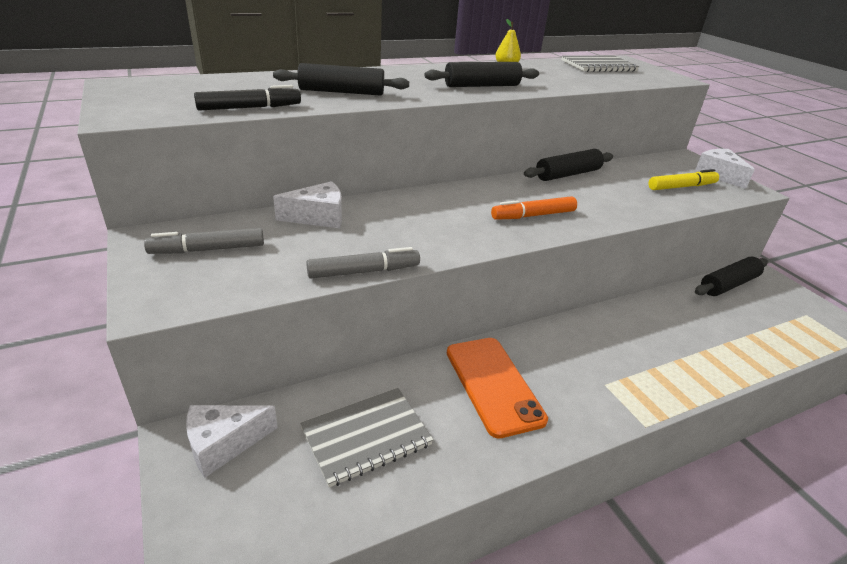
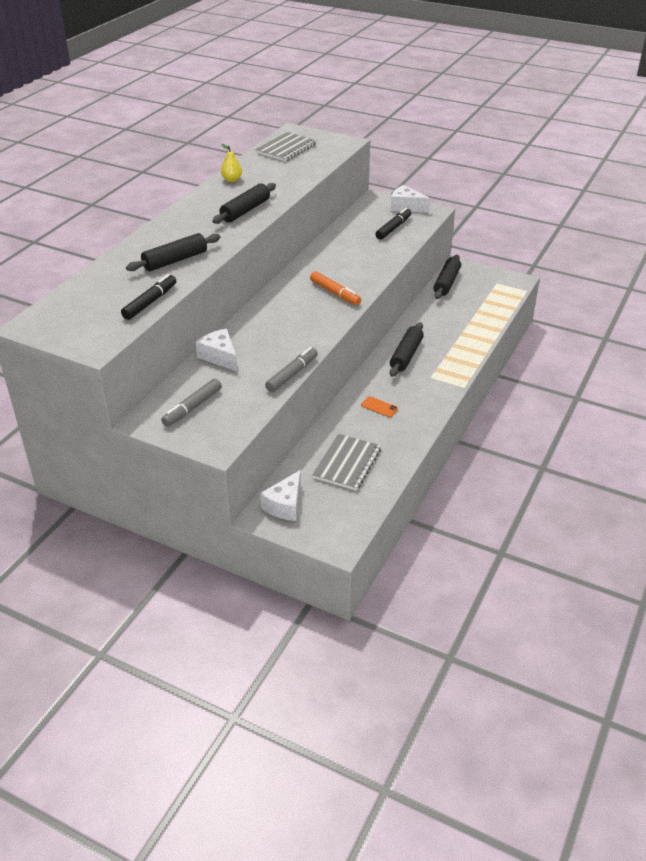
camera: 35 degrees left, 5 degrees up
(318, 217) = (220, 357): white cheese -> white cheese turned 75 degrees counterclockwise
(493, 385) = (379, 407): orange phone -> orange phone, size x0.44
(533, 215) = (335, 293): orange marker -> orange marker turned 75 degrees counterclockwise
(568, 174) = (321, 250): black rolling pin -> black rolling pin (406, 355)
(681, 187) = (393, 228): yellow marker -> black marker

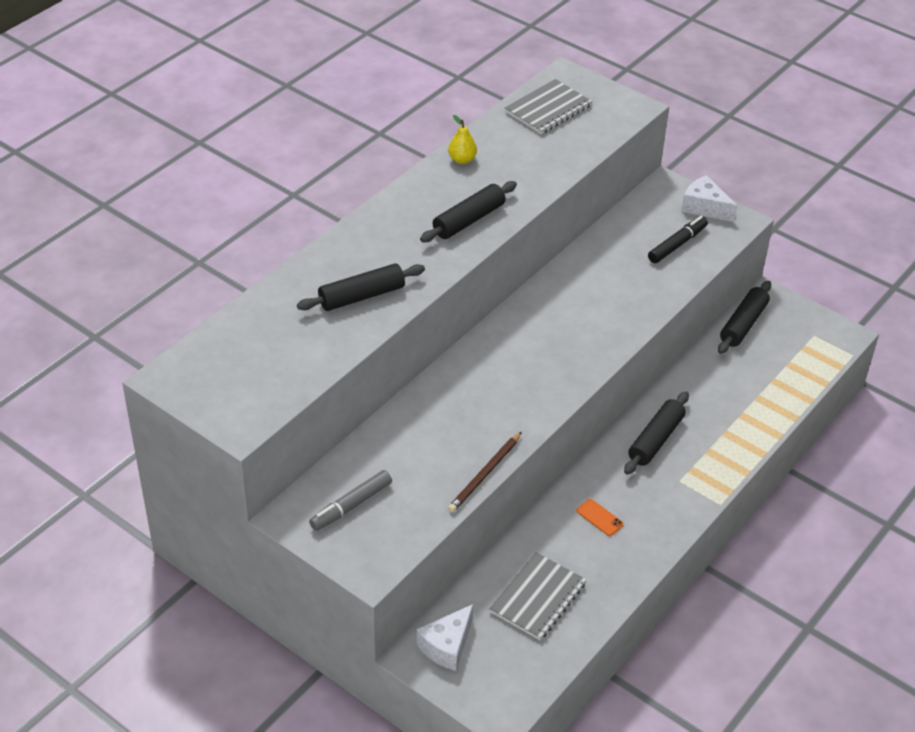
camera: 10 degrees right, 5 degrees up
(150, 302) = (318, 363): black marker -> none
(220, 357) = (399, 431): white cheese -> none
(292, 374) = (485, 474): grey marker -> brown pencil
(335, 293) = (570, 348): orange marker -> none

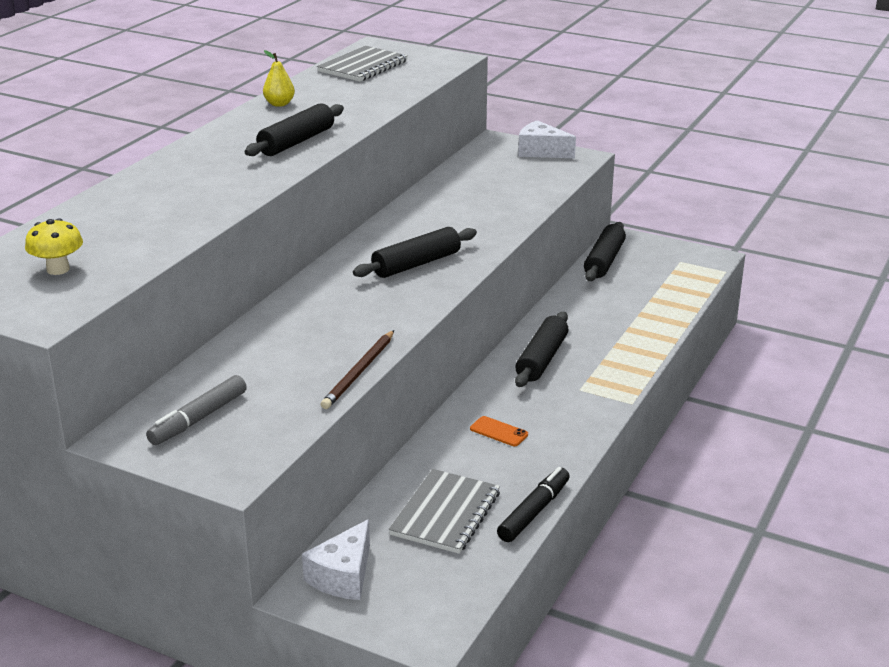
camera: 10 degrees left, 15 degrees down
(254, 367) = (58, 269): none -> yellow mushroom
(362, 296) = (184, 204): black rolling pin -> black rolling pin (416, 264)
(677, 244) = (522, 178): black marker -> black marker (534, 512)

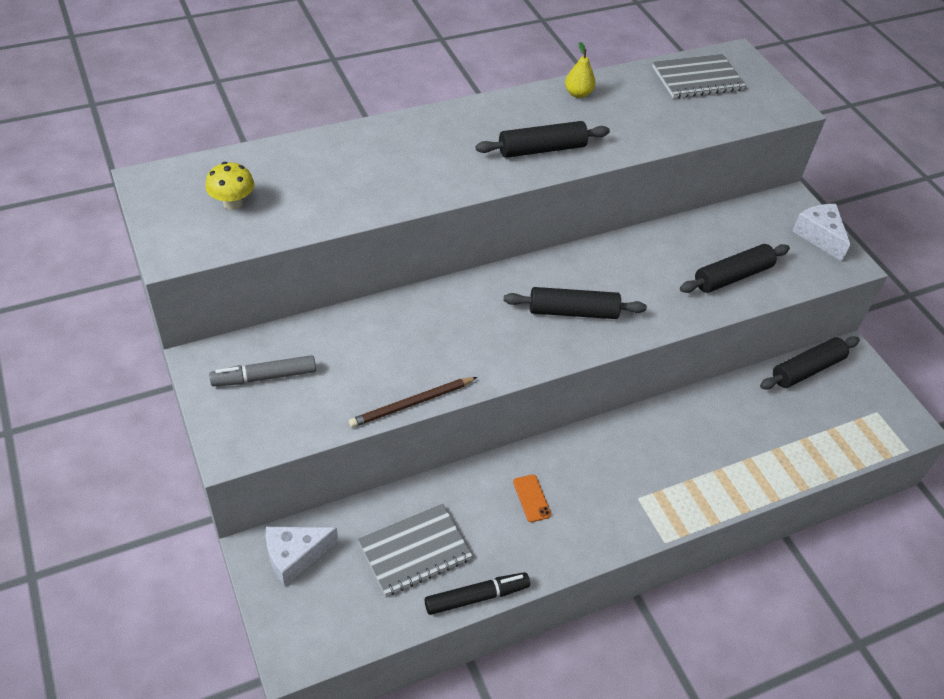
camera: 35 degrees right, 20 degrees up
(542, 359) = (641, 446): black rolling pin -> black rolling pin (732, 276)

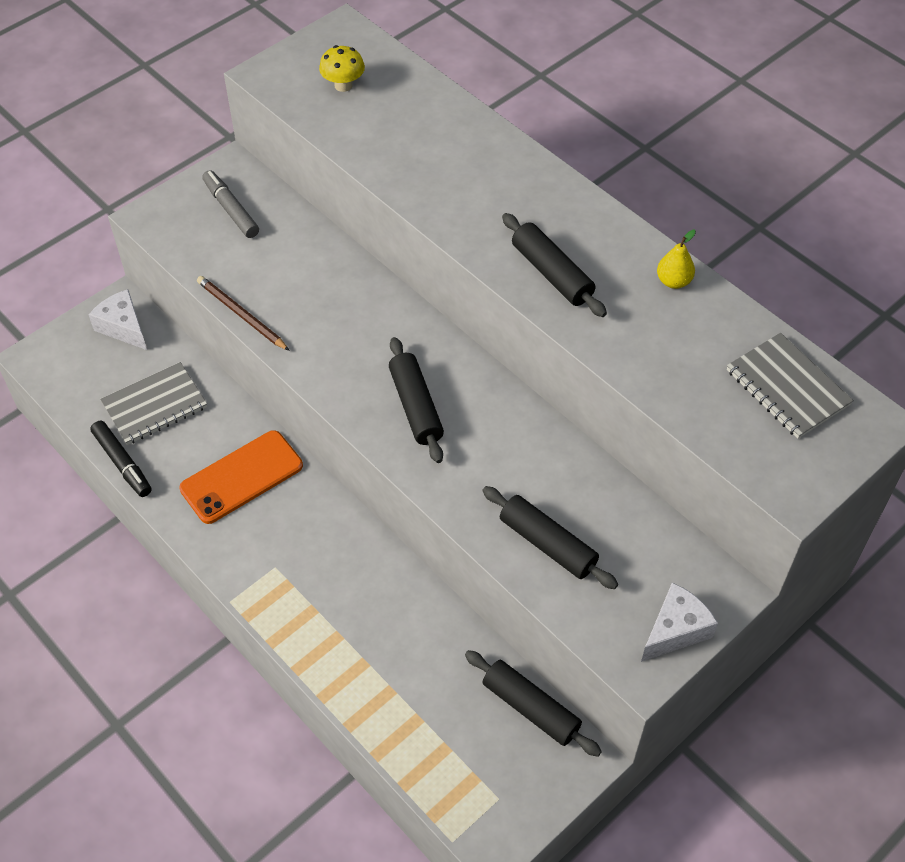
camera: 75 degrees right, 5 degrees up
(414, 551) = (155, 405): grey notebook -> grey notebook turned 75 degrees counterclockwise
(532, 498) = (242, 477): orange phone -> orange phone, size x2.26

